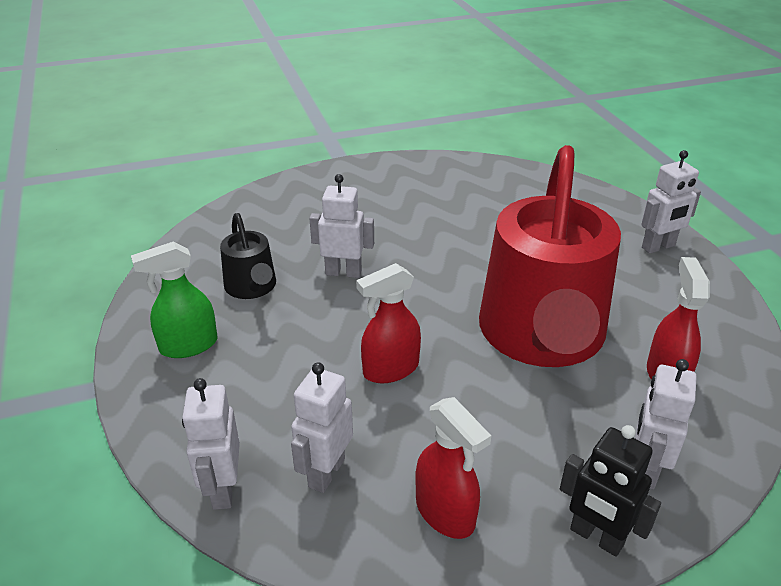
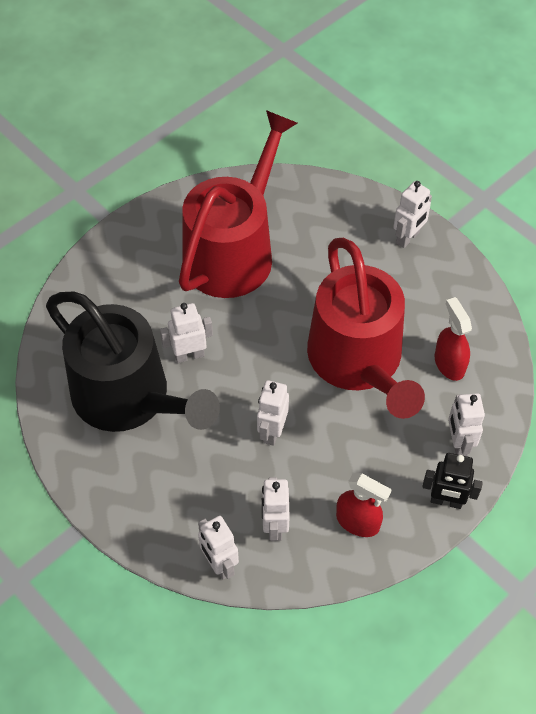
camera: 25 degrees left, 20 degrees up
(188, 345) = (119, 469): green spray bottle -> none
(252, 287) = (128, 397): black watering can -> black watering can, size x2.26
(390, 369) = (272, 431): red spray bottle -> white robot
(449, 208) = (233, 251): none -> red watering can

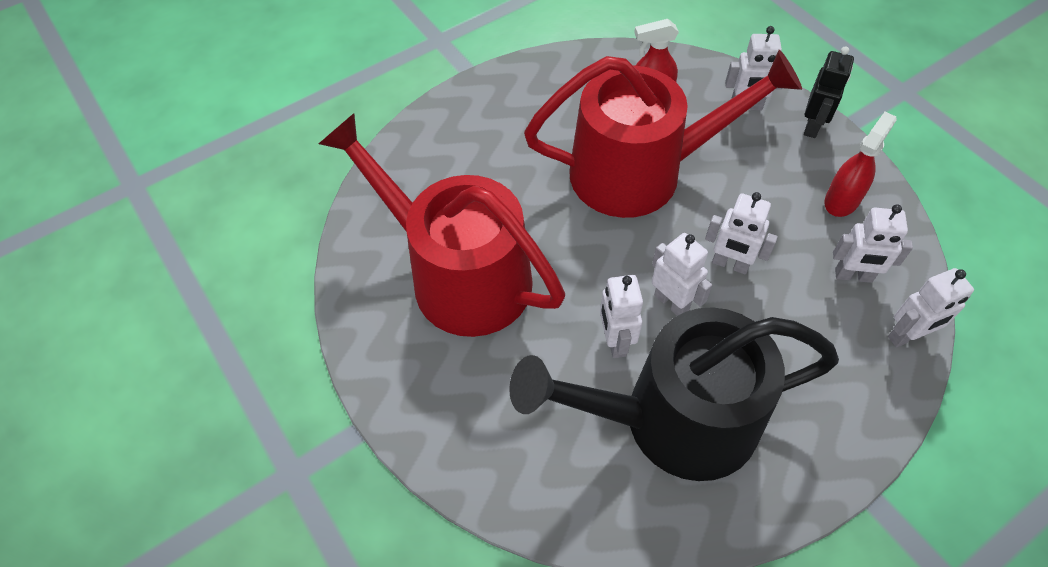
camera: 80 degrees left, 0 degrees up
(128, 397) = (674, 419): black watering can -> black watering can turned 150 degrees counterclockwise
(408, 238) = (479, 106): white robot -> white robot (671, 302)

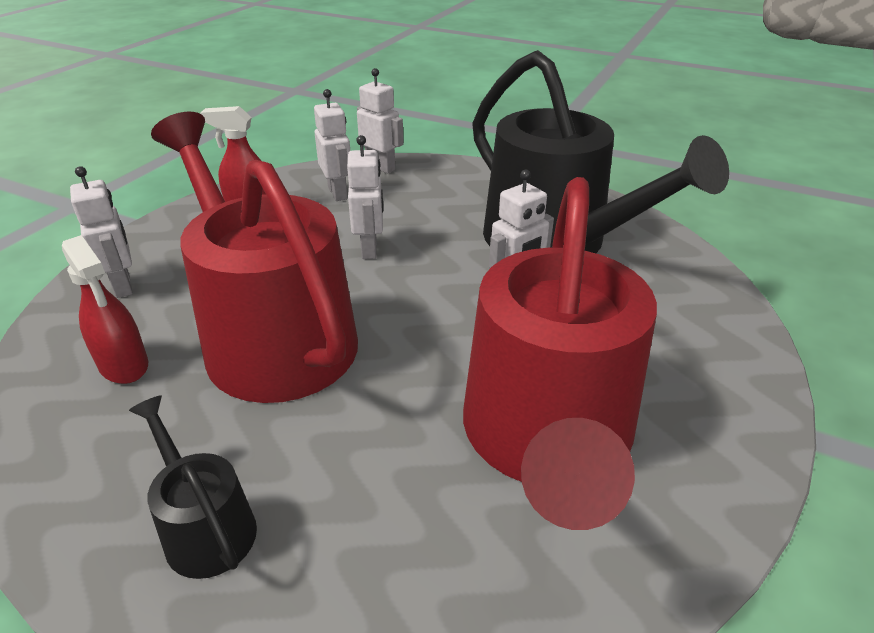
camera: 120 degrees left, 20 degrees down
(502, 114) = (205, 527): none -> black watering can
(671, 302) = (441, 269): white robot -> none
(812, 126) = (147, 239): black robot -> none

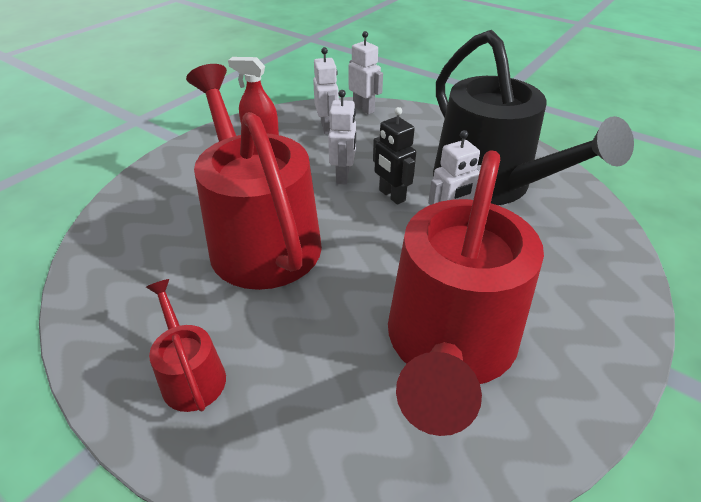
camera: 10 degrees right, 5 degrees up
(123, 285) = (162, 186): white robot -> none
(124, 365) = (154, 247): red spray bottle -> none
(205, 527) = (191, 375): black watering can -> red watering can
(437, 266) = (391, 195): none -> black robot

